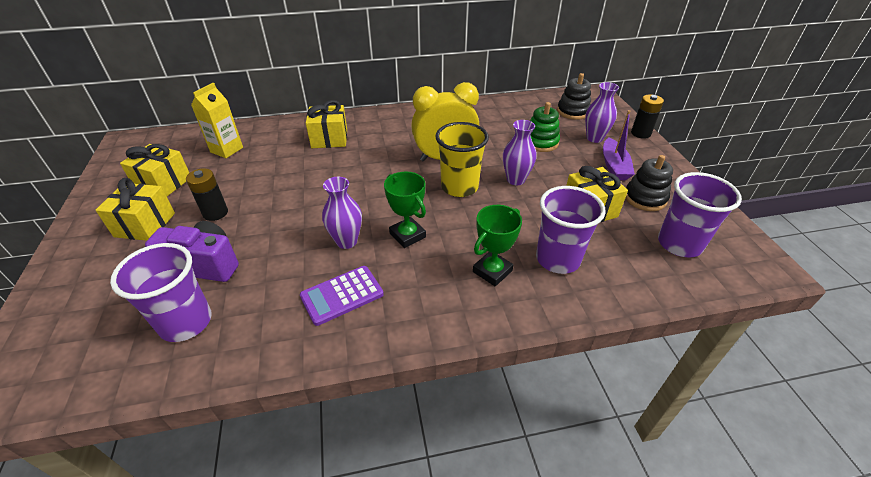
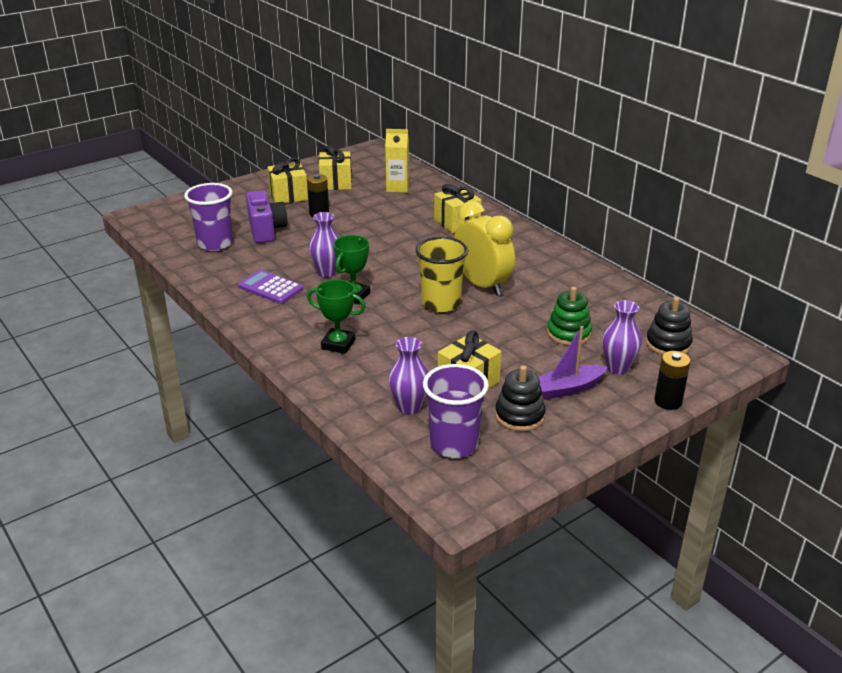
camera: 65 degrees right, 10 degrees down
(515, 180) = (481, 331): purple vase -> purple vase (409, 407)
(557, 259) = (377, 374): purple cup -> none

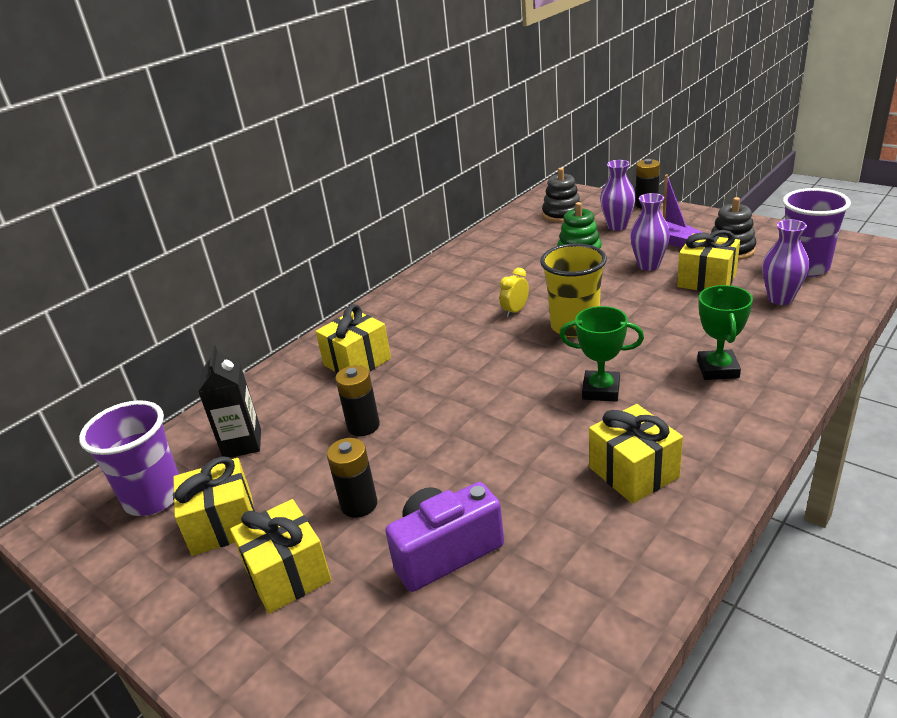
camera: 100 degrees left, 0 degrees up
(215, 244) = (529, 607): purple cup -> purple cup (154, 497)
(270, 288) = (633, 472): purple calculator -> yellow gift
(327, 272) = (554, 431): purple vase -> purple vase (648, 265)
(384, 219) = (363, 426): none -> black battery
(397, 188) = (242, 443): yellow carton -> black carton
(482, 285) = (515, 311): yellow clock -> yellow clock, size x0.43

